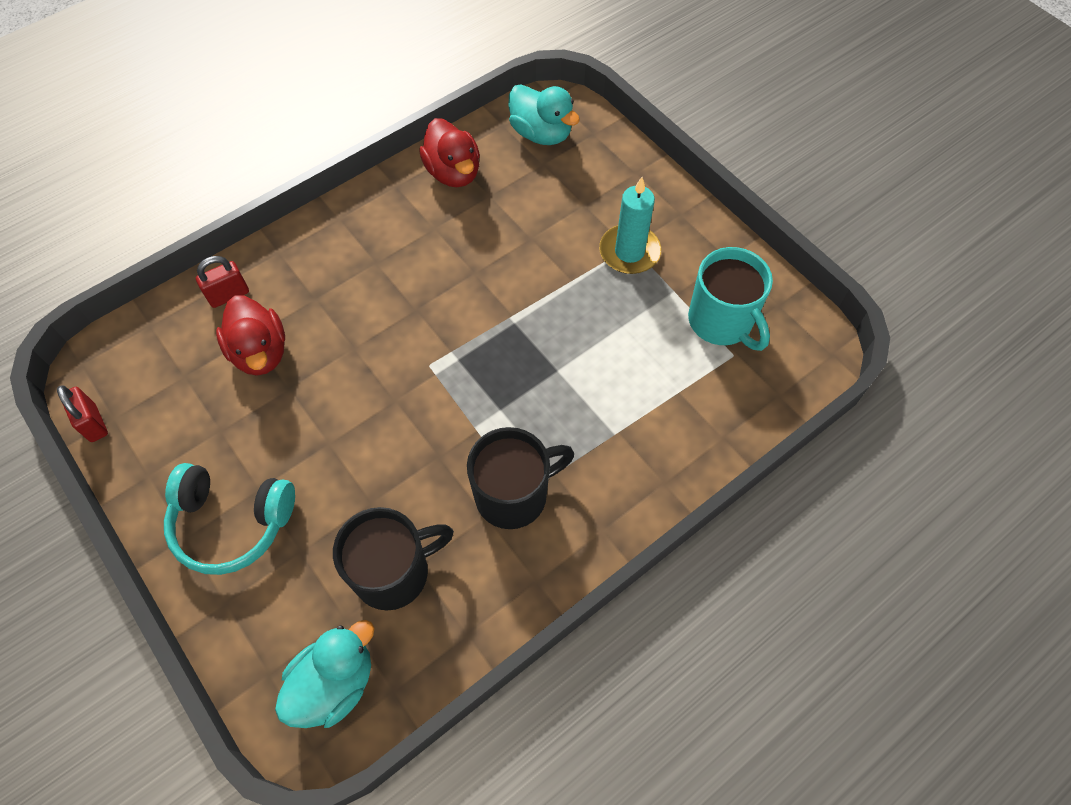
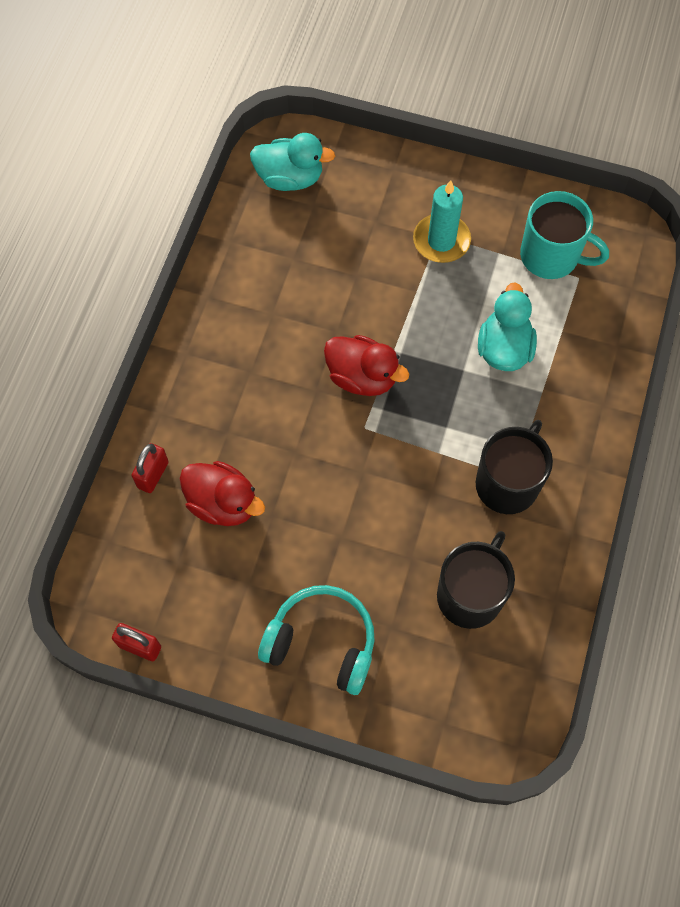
camera: 35 degrees left, 5 degrees up
(231, 523) = (322, 643): turquoise headphones -> turquoise headphones turned 135 degrees counterclockwise
(334, 683) = (495, 696): turquoise duck -> turquoise duck (504, 349)
(453, 173) = (246, 256): red duck -> red duck (362, 377)

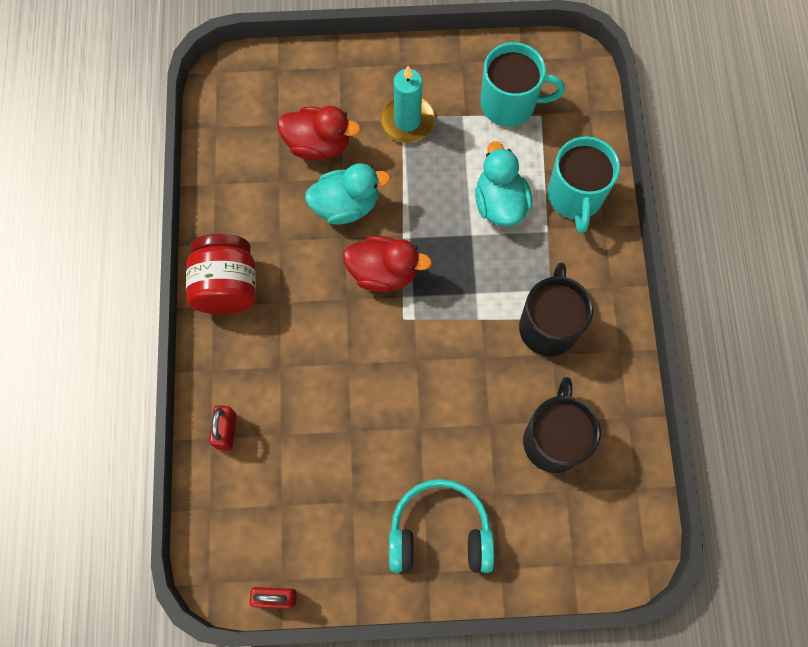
camera: 20 degrees left, 5 degrees up
(205, 340) = (227, 286): none -> red jar
(223, 503) = (301, 435): red duck -> red duck (318, 144)
(290, 178) = (247, 105): turquoise duck -> turquoise duck (346, 205)
(583, 367) = (575, 197): none -> turquoise mug

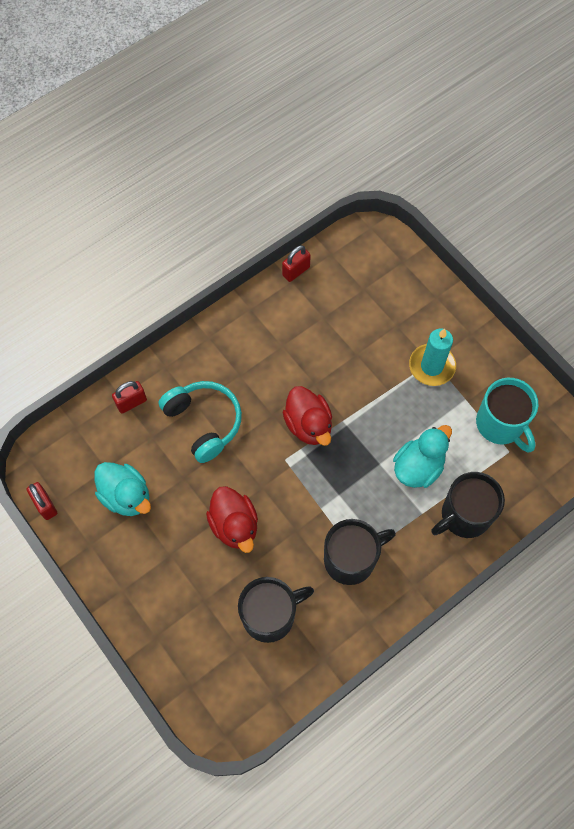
camera: 55 degrees right, 5 degrees down
(207, 172) = (296, 271): none -> red padlock
(227, 286) = (227, 337): red jar -> none
(318, 144) = (368, 323): red duck -> red duck (234, 525)
(346, 205) = (338, 369): turquoise duck -> turquoise duck (126, 496)
(439, 532) = (153, 580): turquoise headphones -> turquoise headphones (204, 422)
(575, 197) = (464, 515): turquoise mug -> black mug

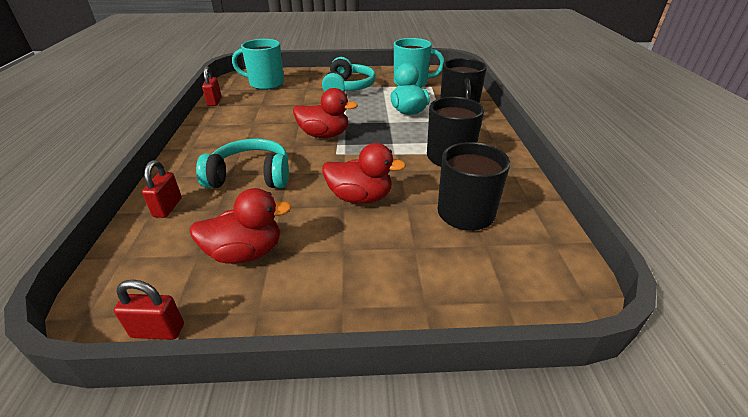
camera: 55 degrees left, 30 degrees down
(126, 496) = (245, 253): turquoise duck -> red duck
(373, 277) = (265, 84): none -> turquoise mug
(431, 366) = (348, 87): turquoise candle -> turquoise headphones

